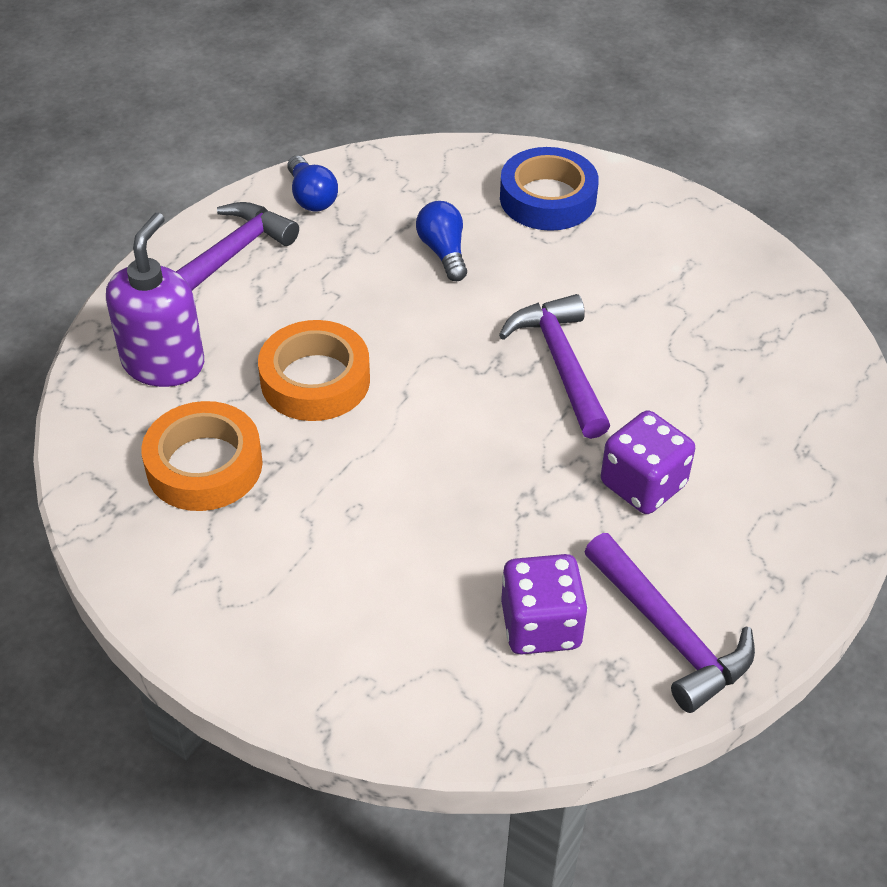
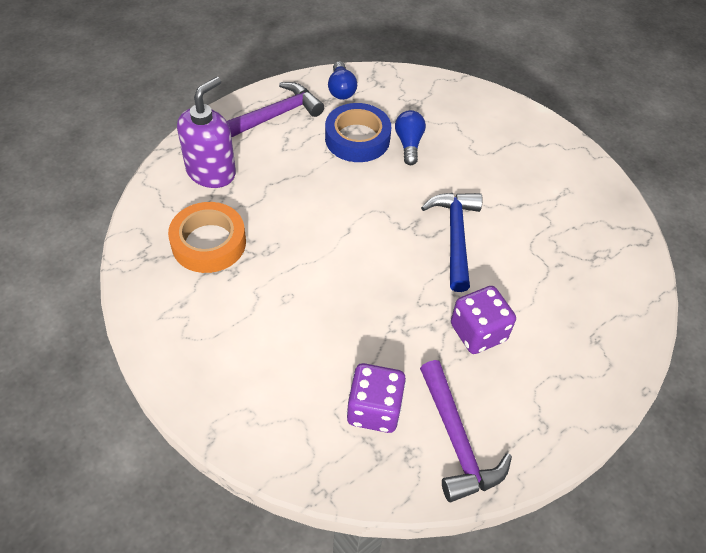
camera: 15 degrees right, 5 degrees up
(315, 380) = (297, 206): orange tape -> none
(547, 198) = (488, 125): blue tape -> blue tape (357, 138)
(561, 364) = (455, 237): purple hammer -> blue hammer

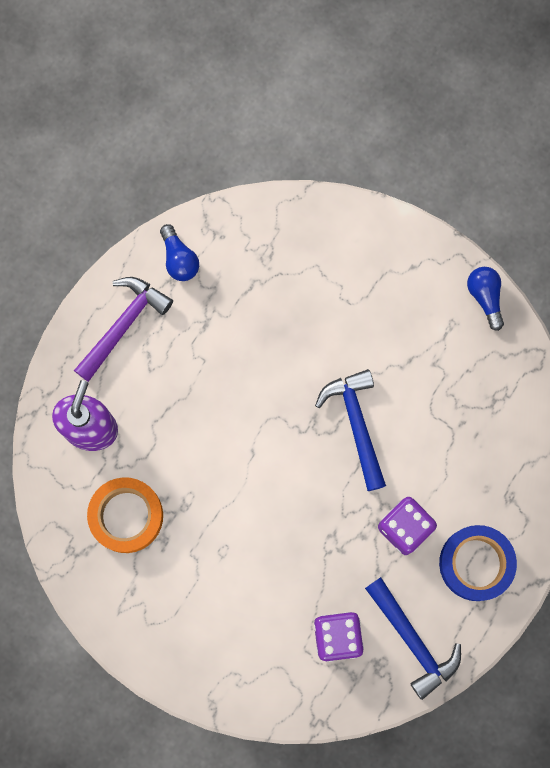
camera: 15 degrees left, 25 degrees up
(357, 138) = (221, 327): blue tape -> blue tape (476, 563)
(409, 144) = (276, 316): blue light bulb -> blue light bulb (485, 297)
(456, 440) = (412, 640): purple hammer -> blue hammer

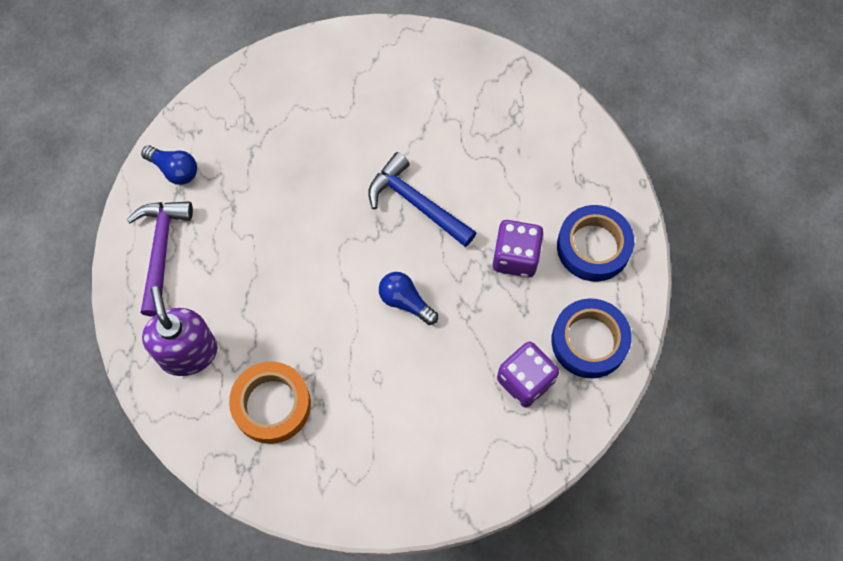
camera: 35 degrees left, 10 degrees down
(412, 640) = (589, 341): blue hammer -> blue tape
(485, 297) = (448, 46): blue light bulb -> blue light bulb (405, 301)

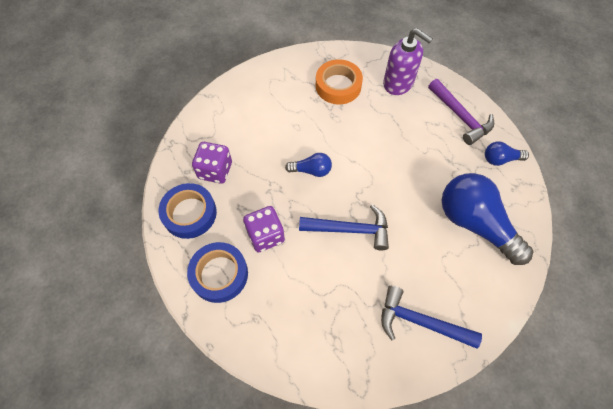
camera: 145 degrees right, 5 degrees down
(278, 125) = (474, 223): none -> blue light bulb
(420, 77) = (420, 322): none -> blue hammer

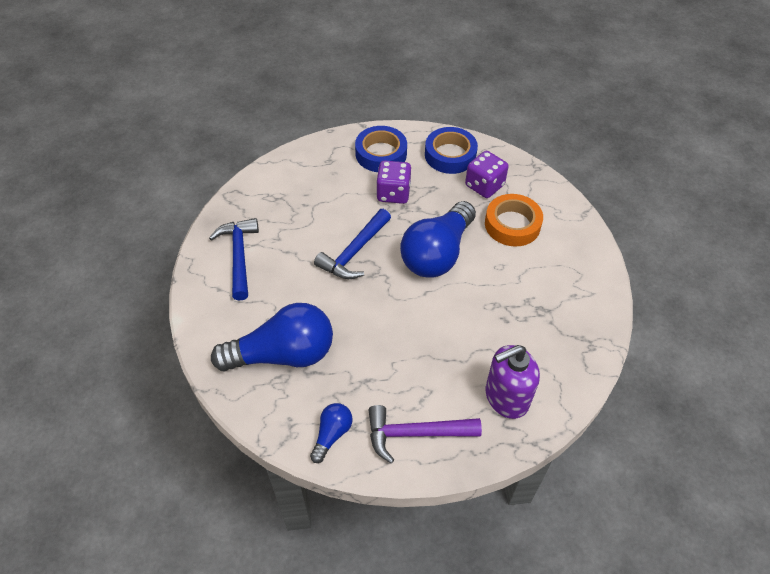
camera: 120 degrees right, 10 degrees down
(311, 170) = (437, 254): blue light bulb -> blue light bulb, size x2.11
(338, 86) = (536, 331): orange tape -> orange tape (512, 224)
(420, 322) = (239, 256): blue hammer -> blue hammer turned 60 degrees counterclockwise

